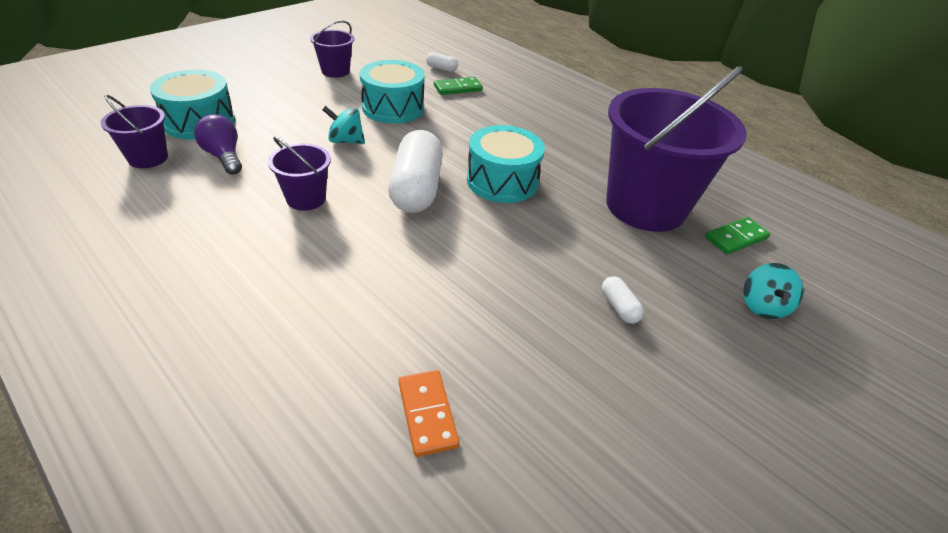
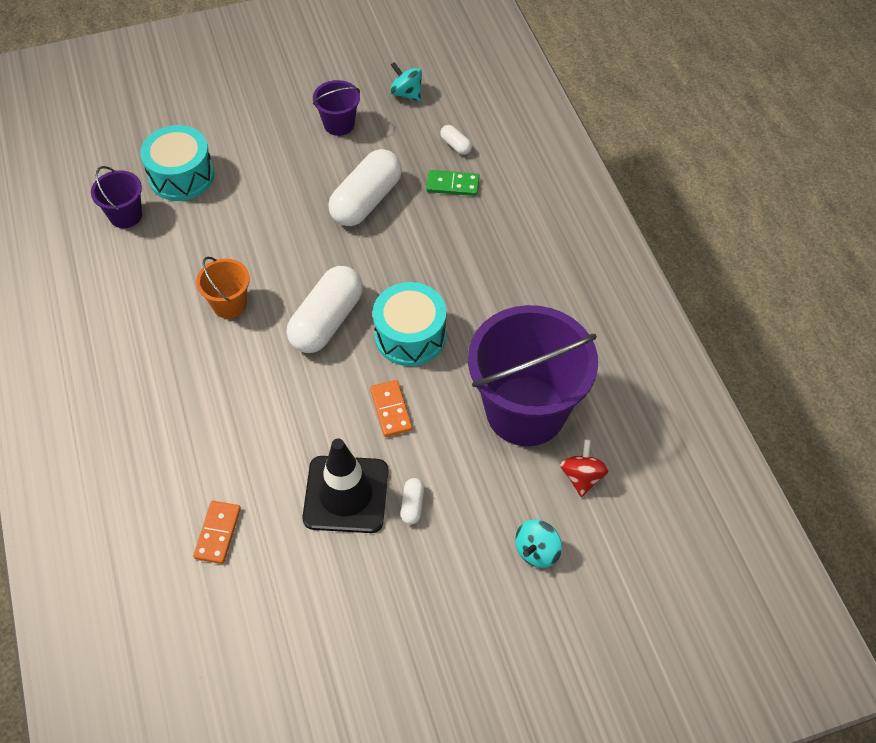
camera: 30 degrees right, 15 degrees up
(224, 156) = (185, 230): purple light bulb -> none
(306, 199) = (229, 304): purple bucket -> orange bucket
(346, 141) = (297, 238): turquoise spinning top -> turquoise spinning top (406, 93)
(393, 108) = (366, 200): turquoise drum -> white capsule
(530, 237) = (391, 410): none -> orange domino
(546, 320) = (346, 494): none -> black traffic cone
(736, 238) = (582, 477): green domino -> red spinning top

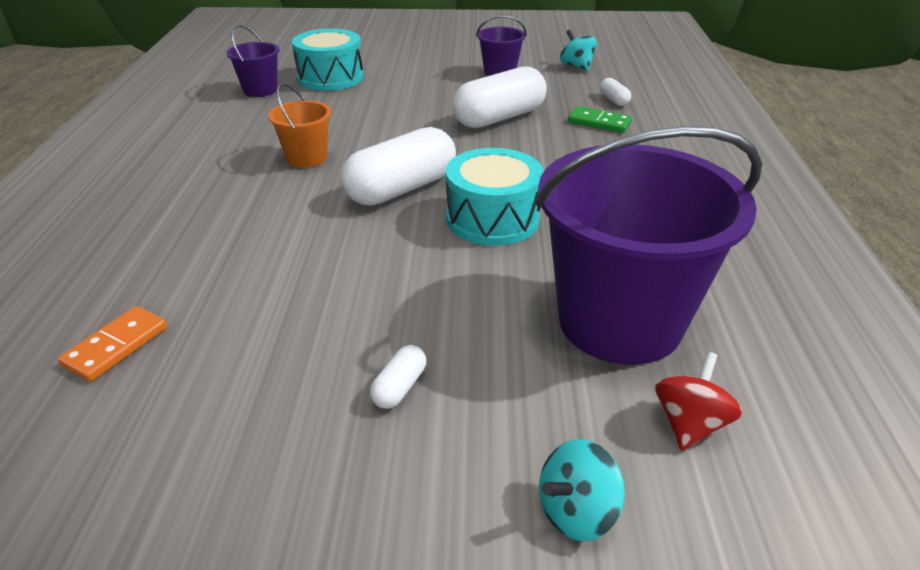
camera: 20 degrees right, 20 degrees down
(346, 494) = (313, 349): black traffic cone -> none
(391, 410) = (430, 278): orange domino -> none

